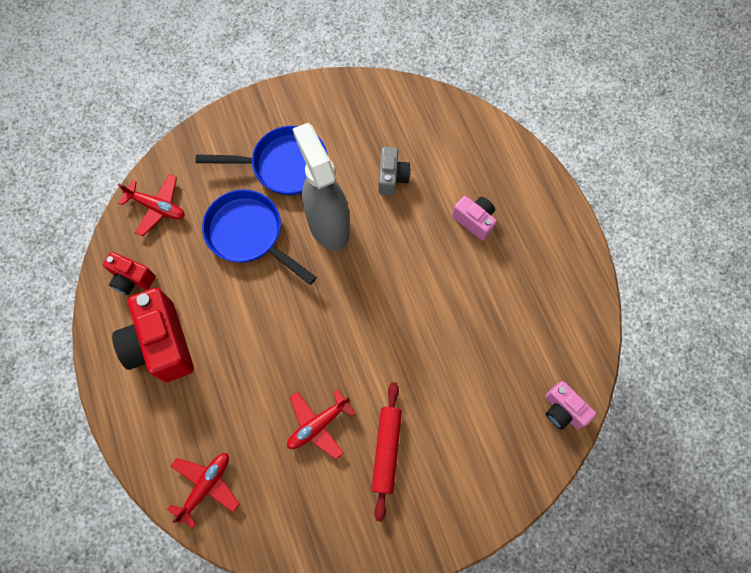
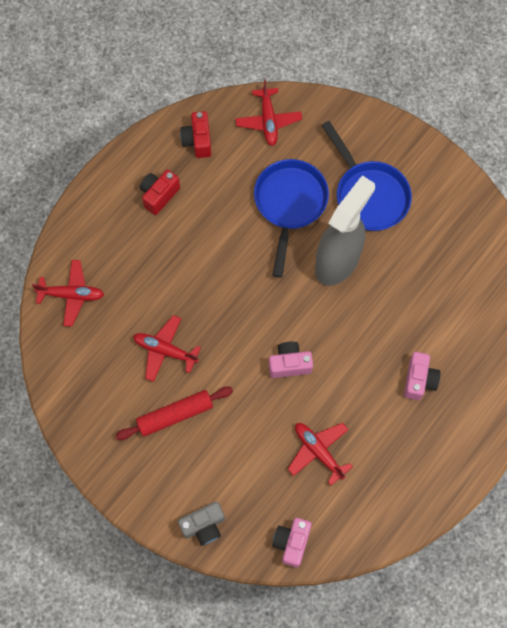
camera: 60 degrees right, 0 degrees up
(161, 344) = (159, 195): red camera -> red camera, size x0.55
(392, 177) = (415, 288): grey camera -> grey camera (204, 526)
(398, 319) = (289, 364): none -> pink camera
(492, 339) = (318, 451): none -> red plane

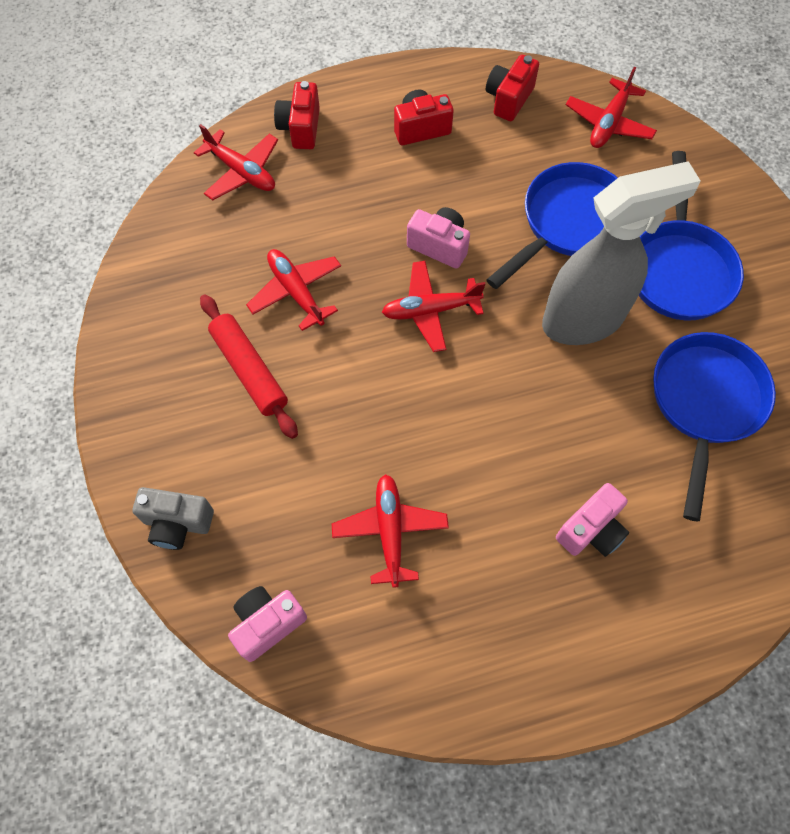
camera: 35 degrees right, 5 degrees down
(85, 242) = (300, 128): none -> red camera
(175, 415) = (249, 370): red rolling pin -> red rolling pin turned 45 degrees clockwise
(250, 311) = (430, 310): none -> red plane
(289, 364) = (433, 401): pink camera -> pink camera (439, 246)
(432, 269) = (705, 403): none -> blue pan

